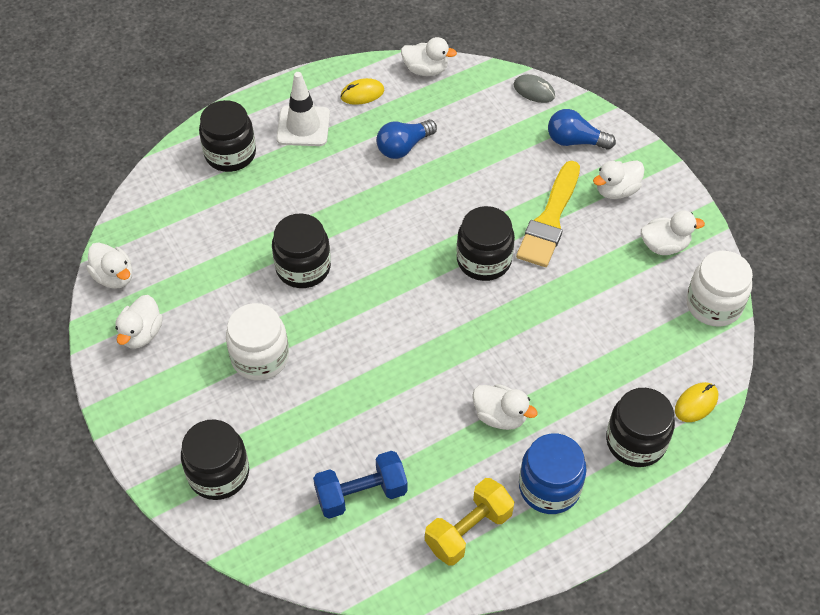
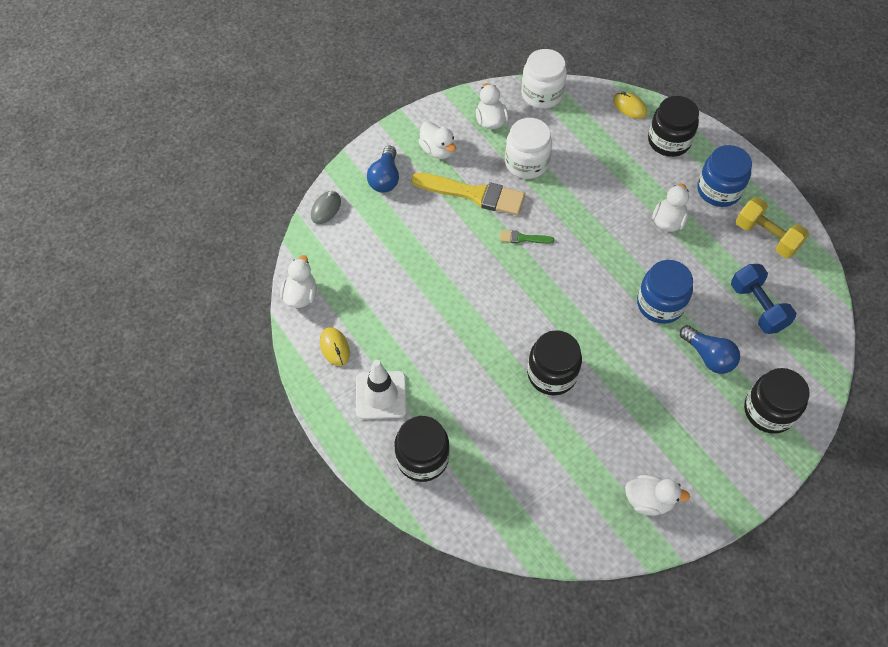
camera: 95 degrees left, 5 degrees up
(114, 277) = (589, 540): white duck -> none
(260, 357) = (652, 396): white jar -> white jar (526, 163)
(378, 386) = (660, 304): none -> blue jar
(404, 147) = (401, 306): blue light bulb -> blue light bulb (708, 356)
(484, 260) = (523, 238): black jar -> green brush

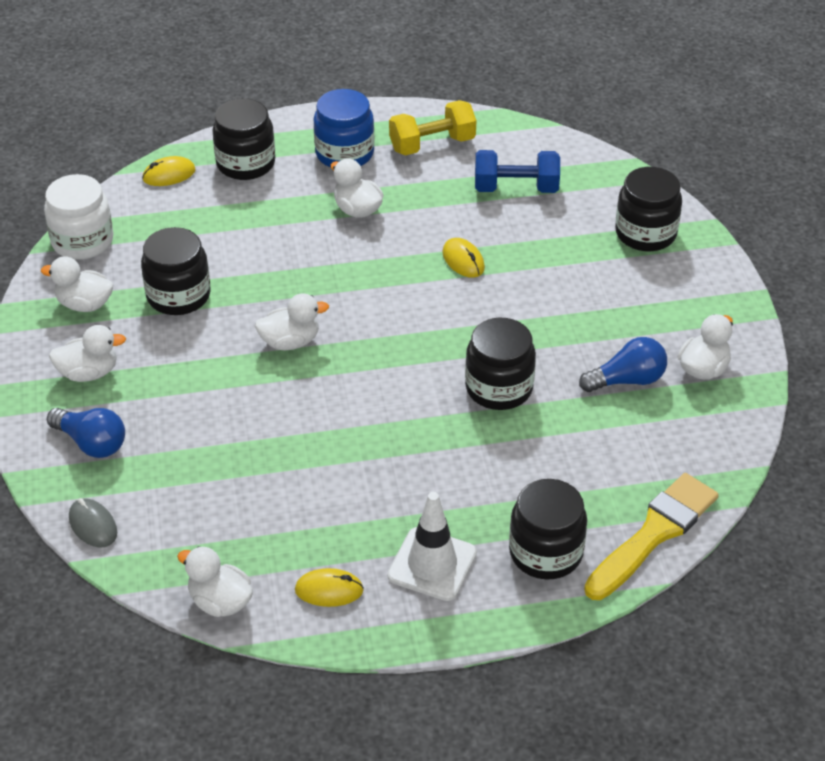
camera: 65 degrees left, 15 degrees down
(474, 194) = (188, 362): yellow brush -> yellow brush (654, 533)
(523, 238) = (290, 342): green brush -> white duck
(526, 163) = (178, 295): white jar -> black jar
(660, 304) = (463, 260): blue jar -> yellow mouse
(708, 356) = (553, 250): blue light bulb -> blue light bulb (627, 380)

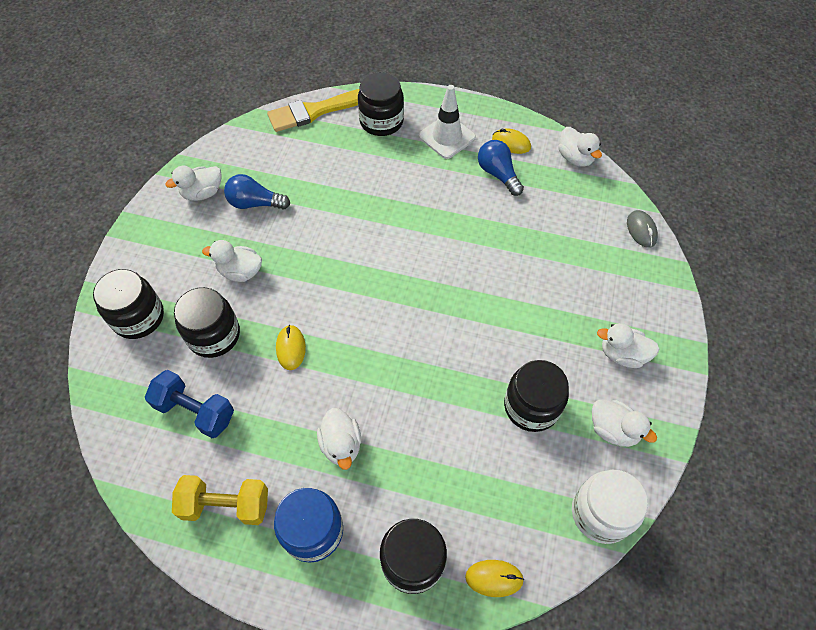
camera: 155 degrees left, 15 degrees up
(91, 443) = (631, 291): blue light bulb -> blue light bulb (498, 174)
(290, 342) = (461, 323): white duck -> white duck (240, 272)
(499, 388) = (339, 229): black jar -> black jar (214, 335)

